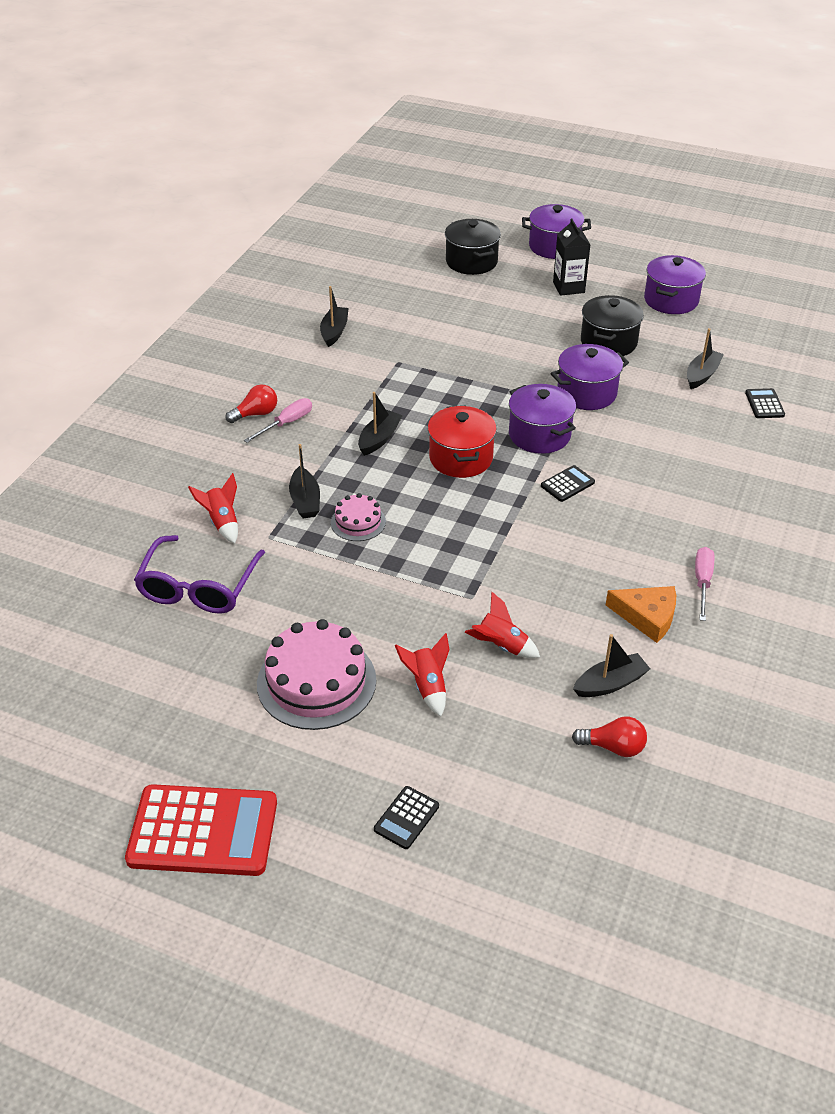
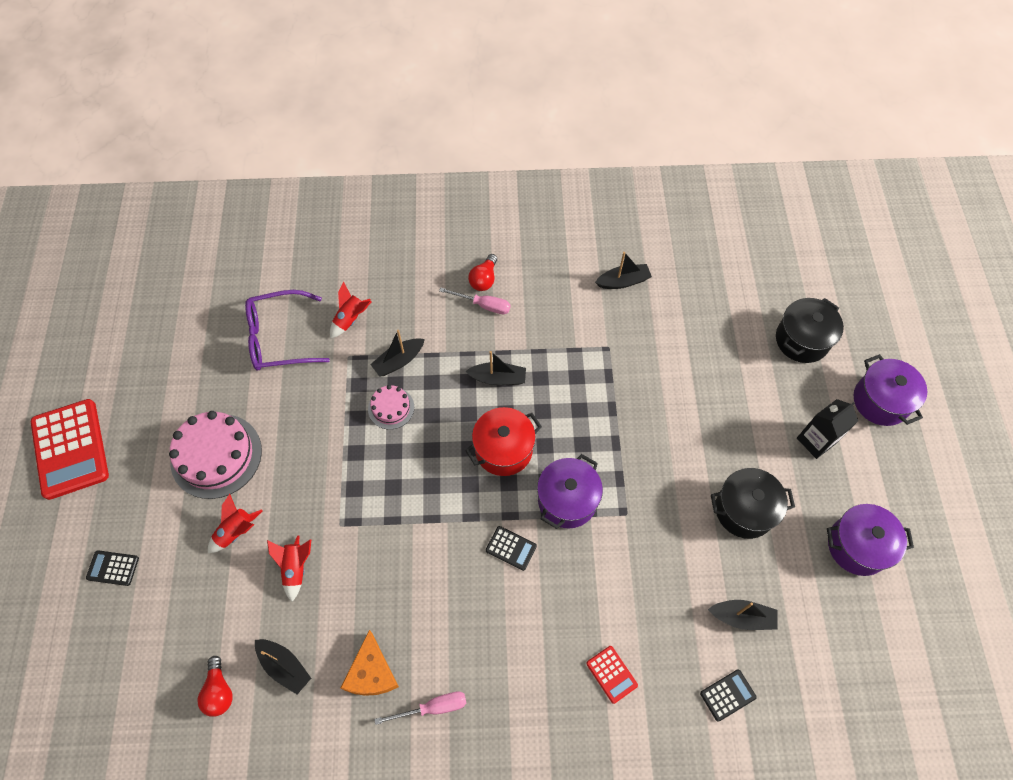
camera: 65 degrees right, 20 degrees up
(256, 414) = (484, 279): red light bulb -> red light bulb turned 75 degrees clockwise
(586, 393) = (650, 518): purple pot -> none
(719, 460) = (611, 674): none -> red calculator

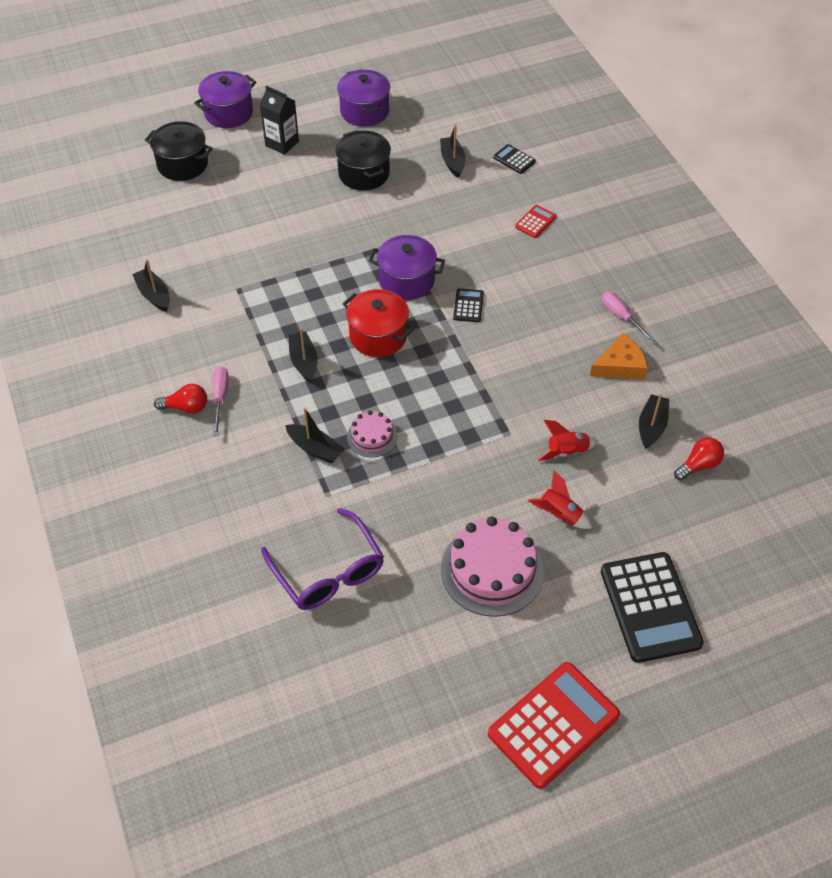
camera: 110 degrees left, 10 degrees down
(113, 568) = (650, 607): black calculator -> black calculator, size x2.21
(351, 319) = (279, 511): red rocket -> none

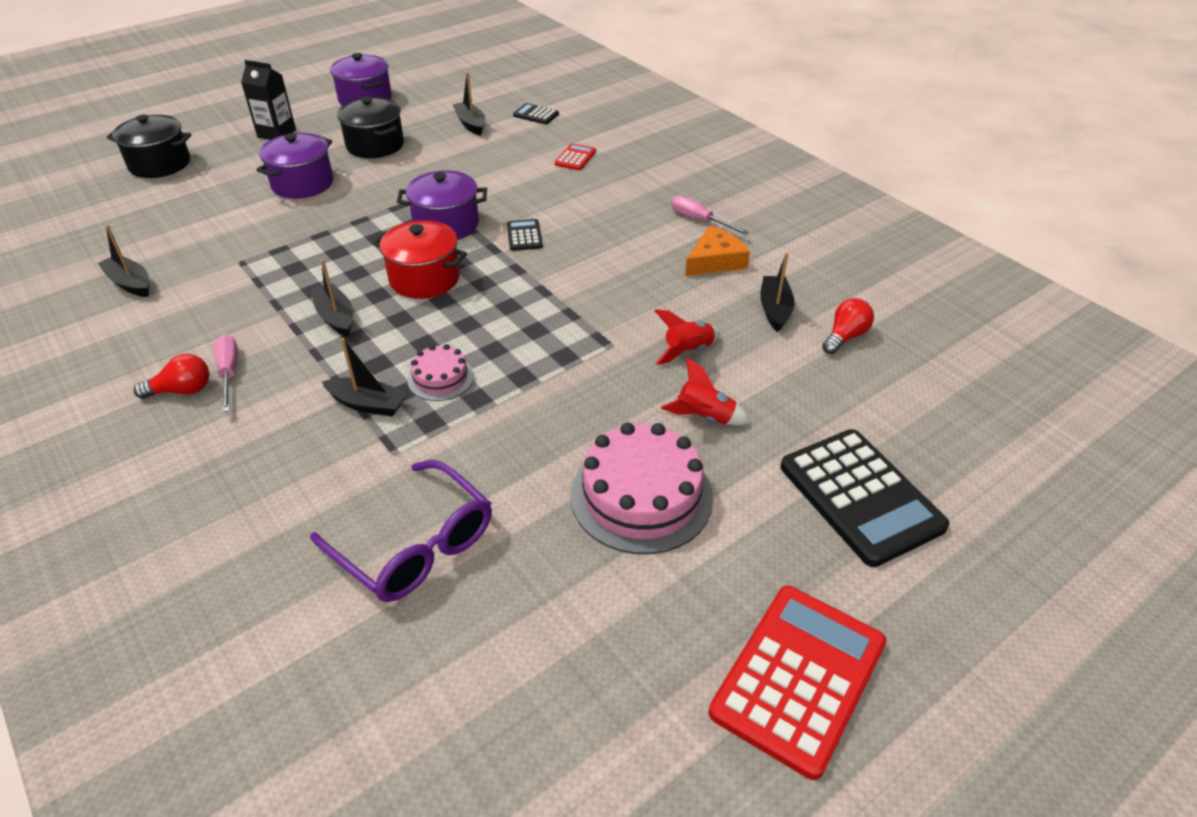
camera: 15 degrees left, 10 degrees down
(228, 113) = (211, 118): purple pot -> purple pot (302, 184)

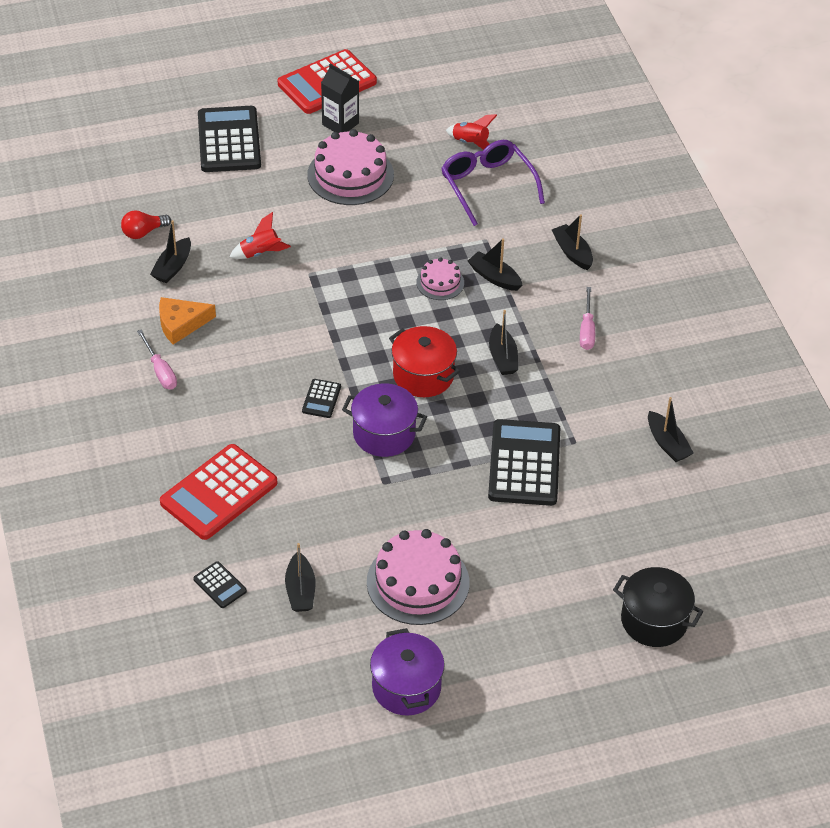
camera: 160 degrees left, 5 degrees up
(182, 390) = (620, 324): red light bulb -> none
(256, 471) = (572, 252): none -> black boat
(277, 133) = (523, 642): black carton -> black carton (340, 124)
(293, 234) = (524, 463): none -> black calculator
(302, 184) = (506, 537): purple pot -> none
(375, 145) = (418, 582): black pot -> pink cake
(575, 158) = (219, 493): red calculator -> red calculator, size x2.21
(704, 417) = (283, 207): red rocket -> red rocket (470, 143)

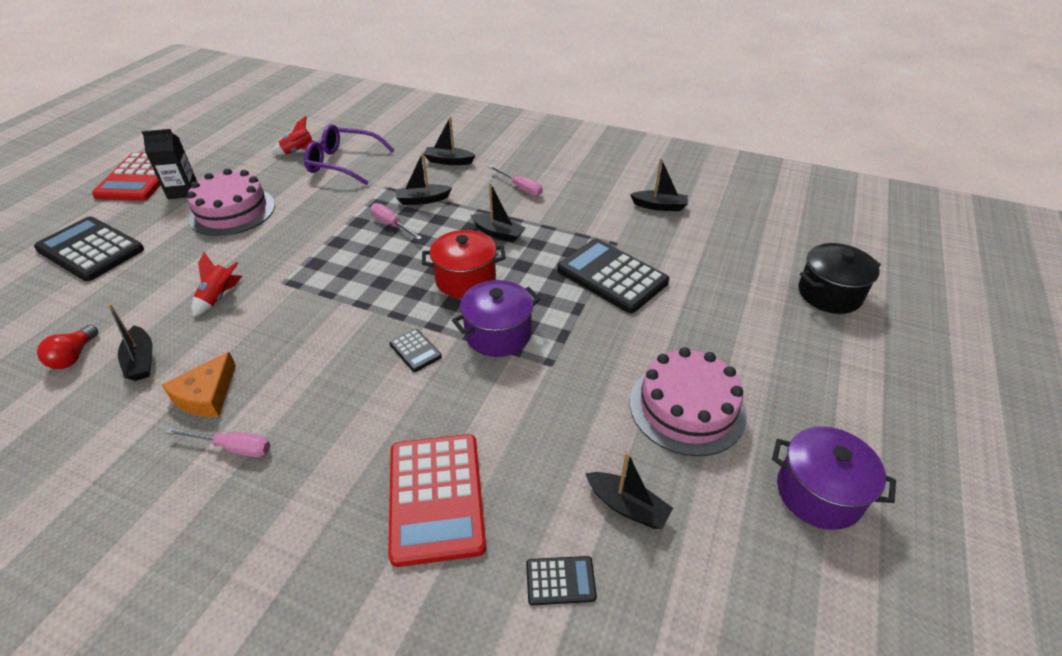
camera: 50 degrees left, 5 degrees down
(440, 282) = (391, 224): pink cake -> pink screwdriver

